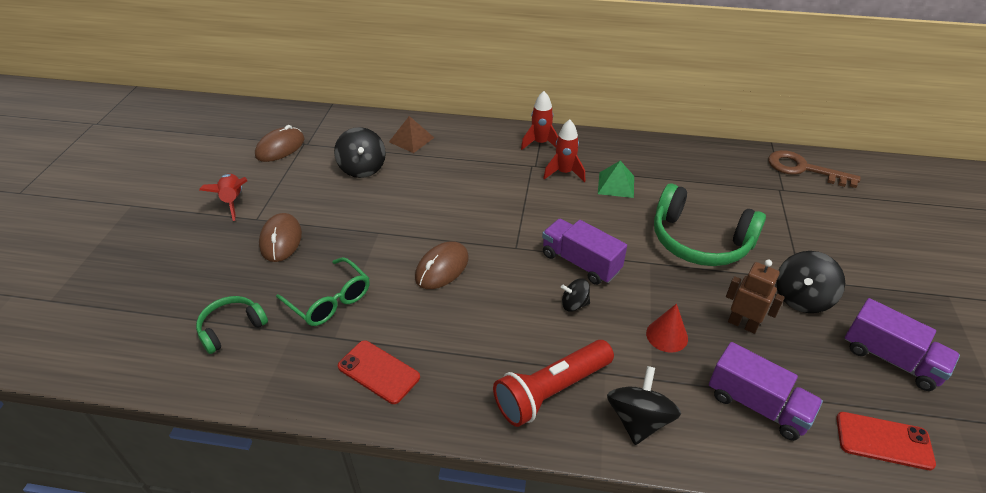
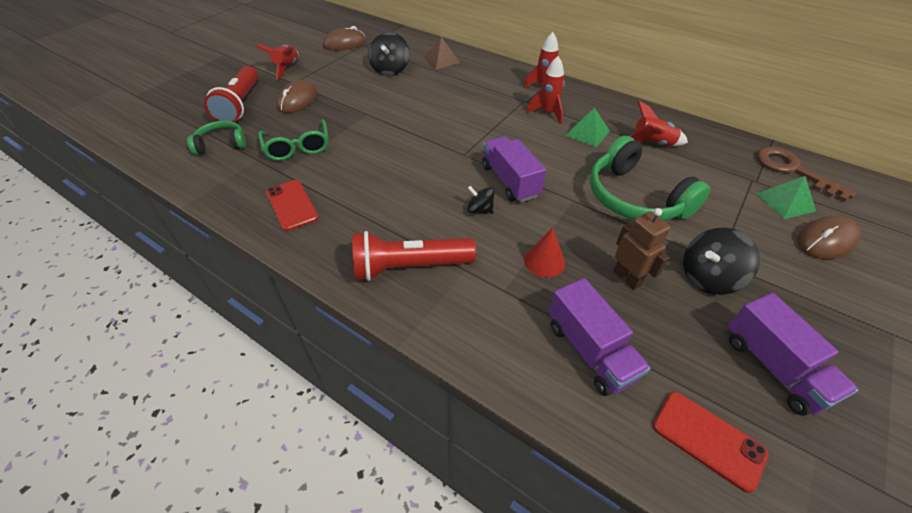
camera: 25 degrees right, 5 degrees up
(212, 269) = (240, 105): none -> red flashlight
(442, 268) = (394, 151): brown mouse -> brown mouse (826, 240)
(638, 420) = (466, 317): black spinning top -> none
(679, 178) = (652, 144): none -> red rocket
(815, 203) = (785, 202): none -> green pyramid

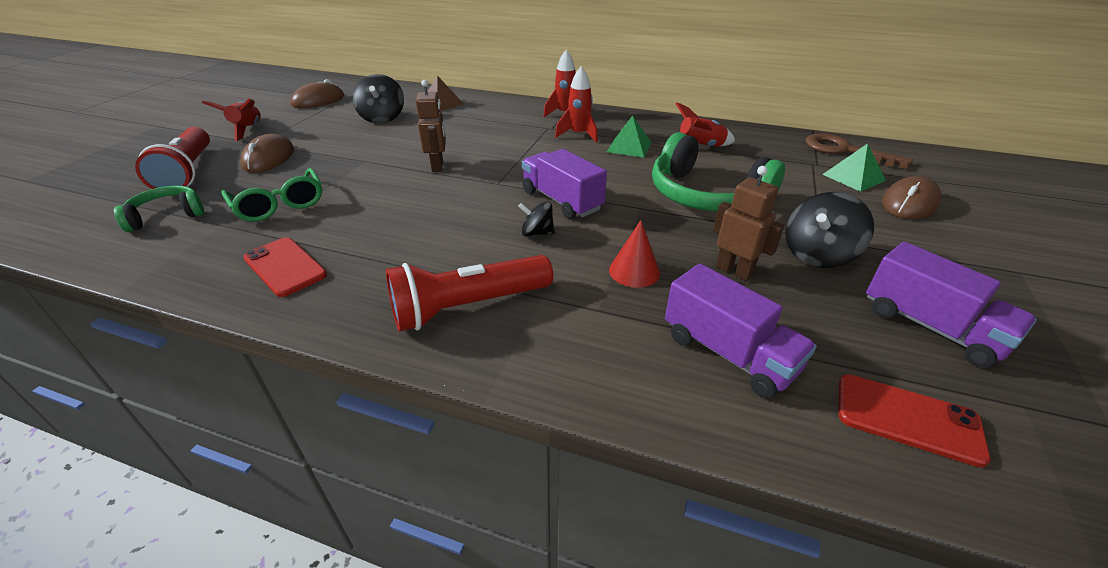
camera: 15 degrees left, 10 degrees down
(421, 128) = (438, 166): none -> brown robot

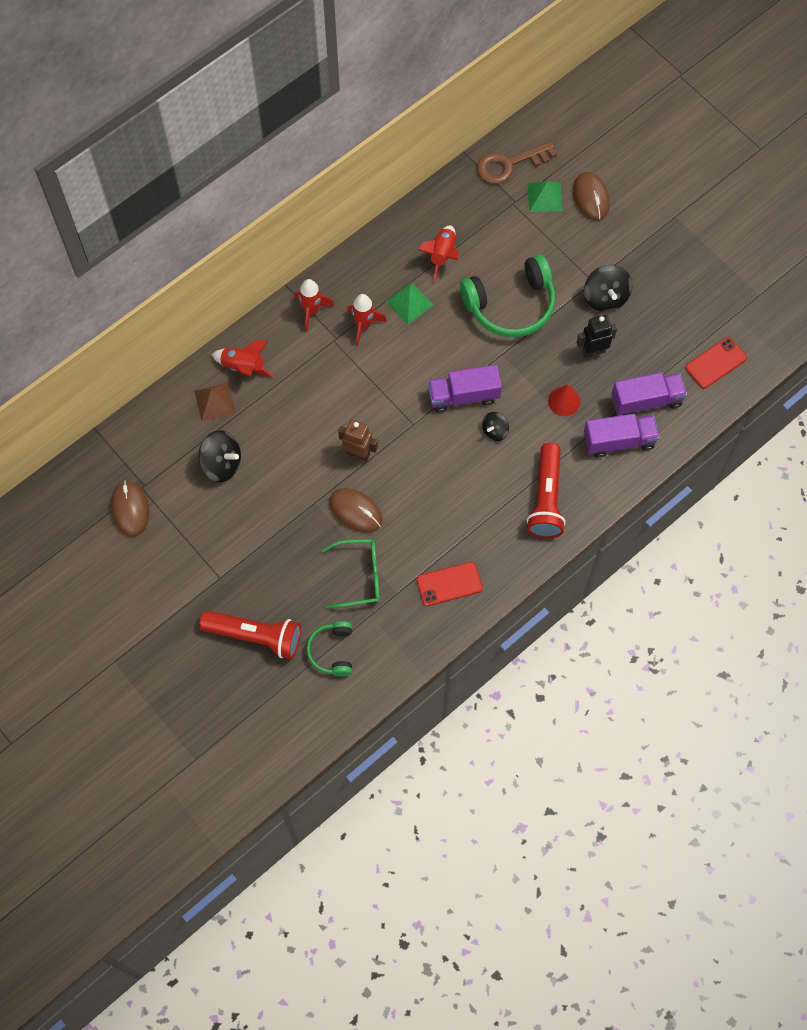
camera: 60 degrees left, 30 degrees up
(248, 130) = (179, 583): red rocket -> red rocket (243, 367)
(269, 158) = (262, 573): brown mouse -> brown mouse (355, 511)
(734, 271) = (593, 351): brown robot -> black robot
(930, 327) = (681, 301): purple truck -> purple truck (619, 441)

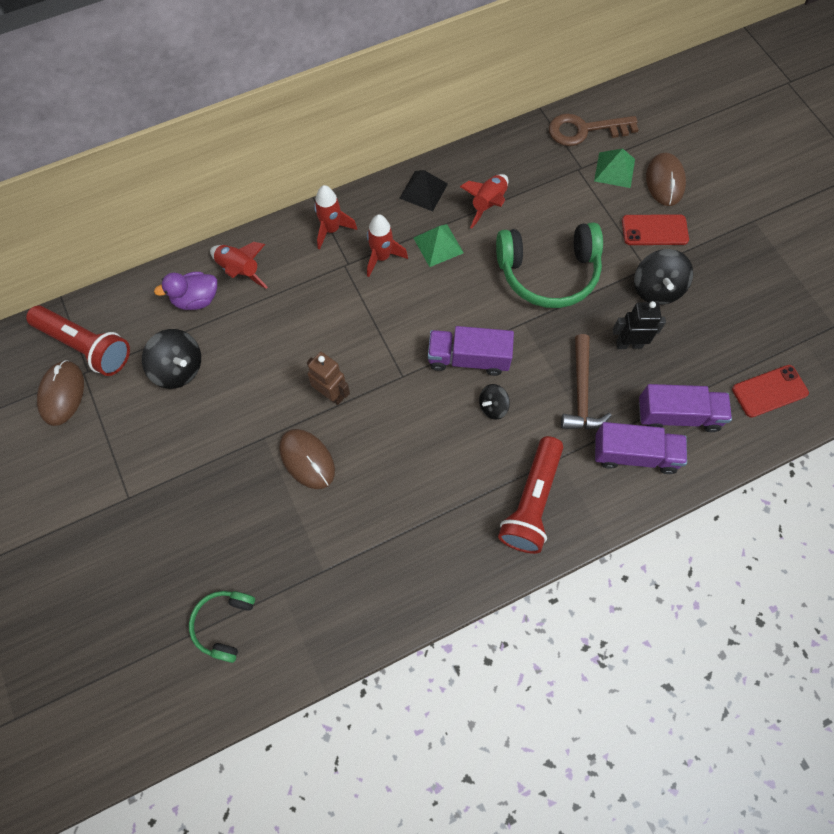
camera: 15 degrees right, 0 degrees up
(214, 401) = (196, 299): brown pyramid -> purple duck
(255, 636) = (142, 580): red flashlight -> red flashlight (86, 346)
(359, 576) = (286, 539): green glasses -> none
(382, 256) = (423, 191): none -> black pyramid
(449, 584) = (388, 577): red phone -> red phone (654, 230)
(564, 401) = (581, 392): red cone -> brown hammer

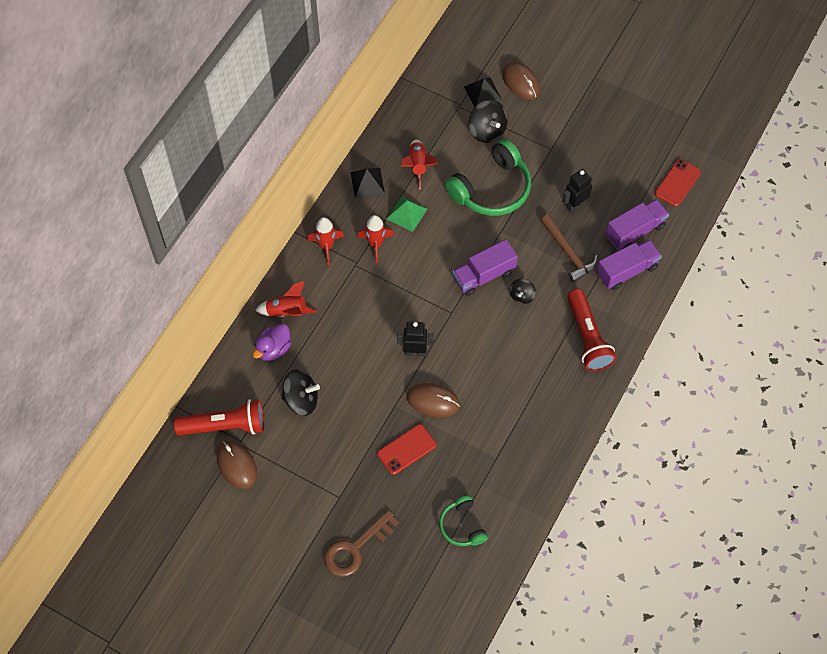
camera: 35 degrees left, 5 degrees down
(331, 394) = (415, 352): brown robot -> black robot
(584, 130) = (442, 76): brown key -> brown key (355, 548)
(614, 170) = (482, 93): green pyramid -> black pyramid
(654, 230) = (538, 120): red phone -> red phone (406, 449)
(656, 289) = (566, 158): black spinning top -> black spinning top (487, 130)

